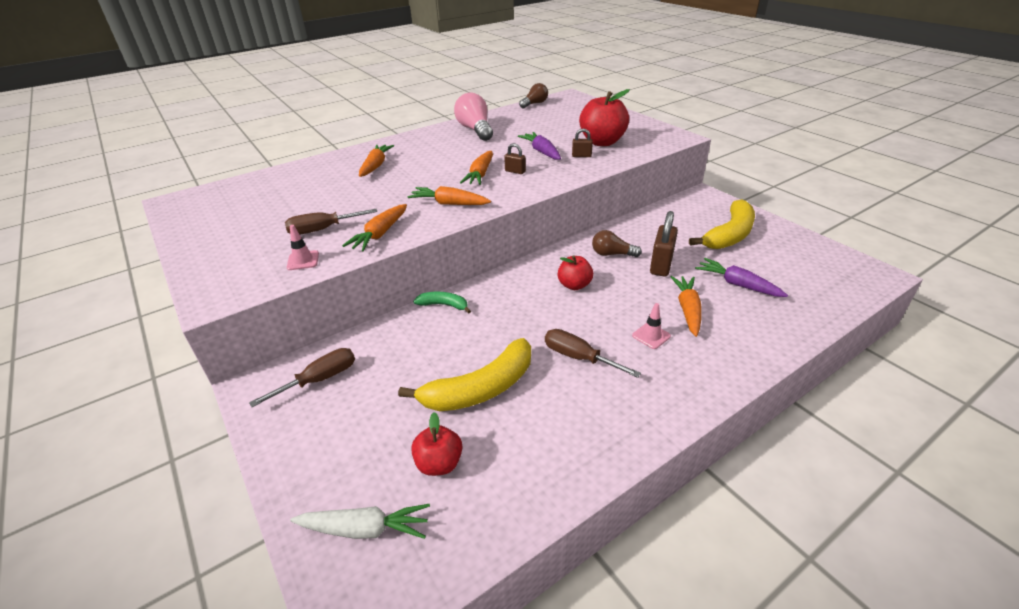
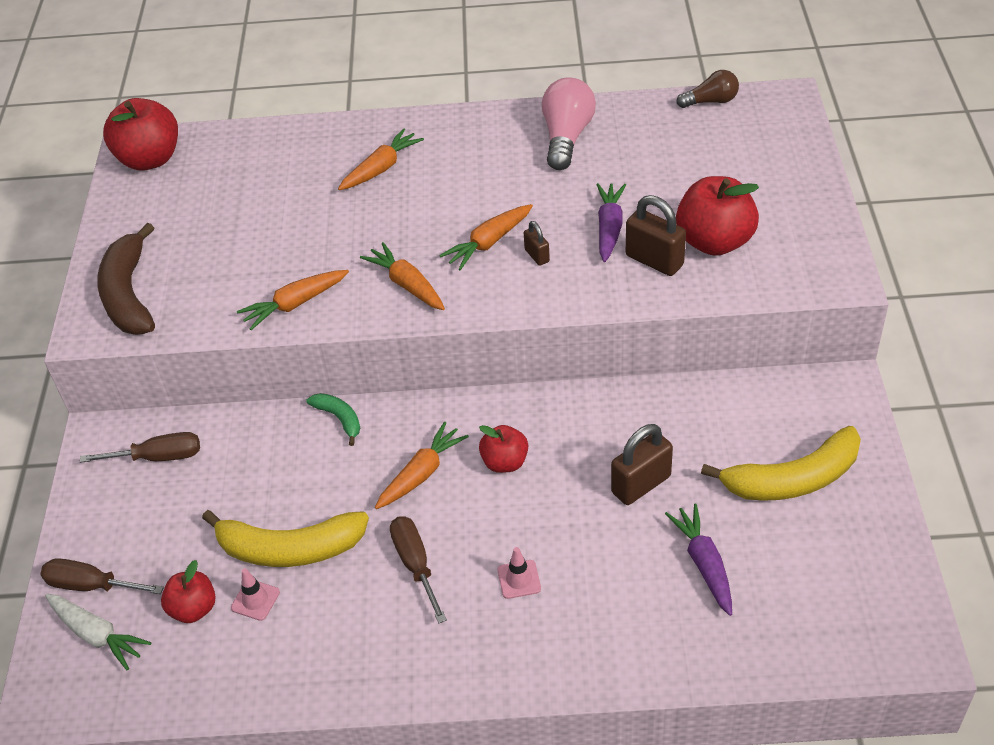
camera: 35 degrees right, 10 degrees up
(194, 203) = (150, 159): none -> red apple
(235, 269) = (129, 294): none -> brown banana
(303, 260) = (195, 311): pink traffic cone -> pink traffic cone (255, 600)
(322, 229) = (245, 268): brown screwdriver -> brown screwdriver (91, 585)
(581, 156) = (654, 260): brown padlock -> brown padlock, size x1.86
(612, 254) = (598, 435): brown light bulb -> none
(687, 310) = (599, 567): orange carrot -> orange carrot (421, 473)

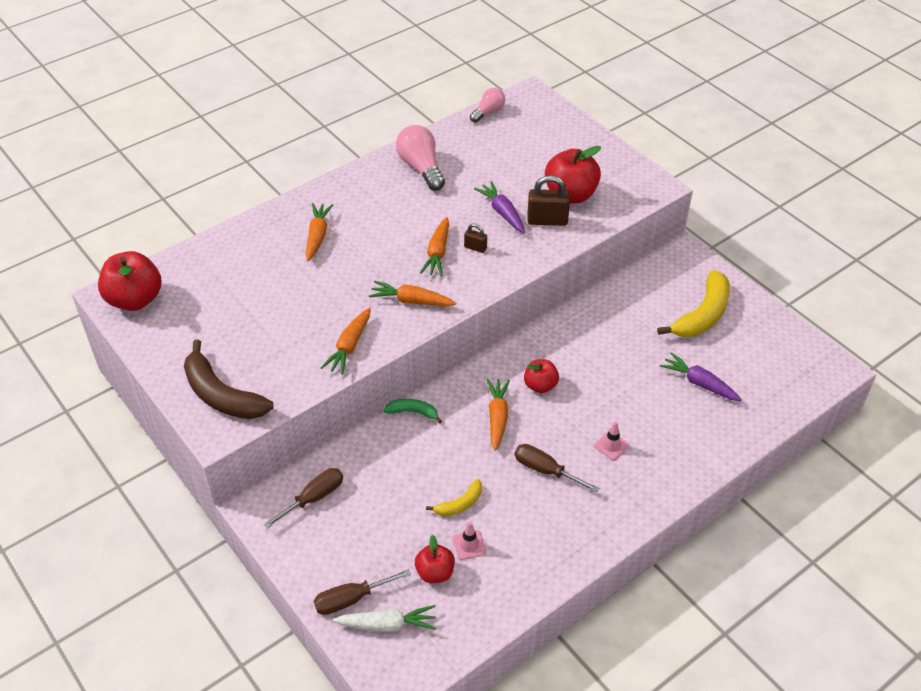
camera: 40 degrees left, 0 degrees up
(289, 548) = (459, 504): yellow banana -> yellow banana, size x0.51
(641, 484) = (627, 358): brown padlock -> none
(711, 101) = (488, 112): brown light bulb -> pink light bulb

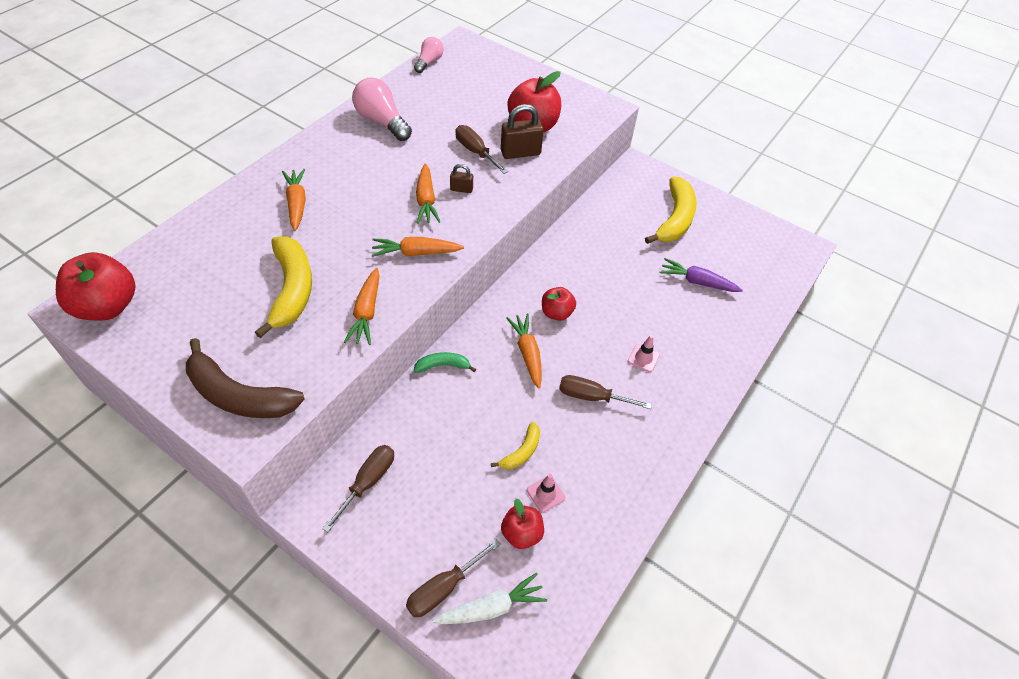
camera: 20 degrees left, 5 degrees up
(290, 314) = (291, 290): none -> yellow banana
(502, 212) = (475, 152): purple carrot -> brown screwdriver

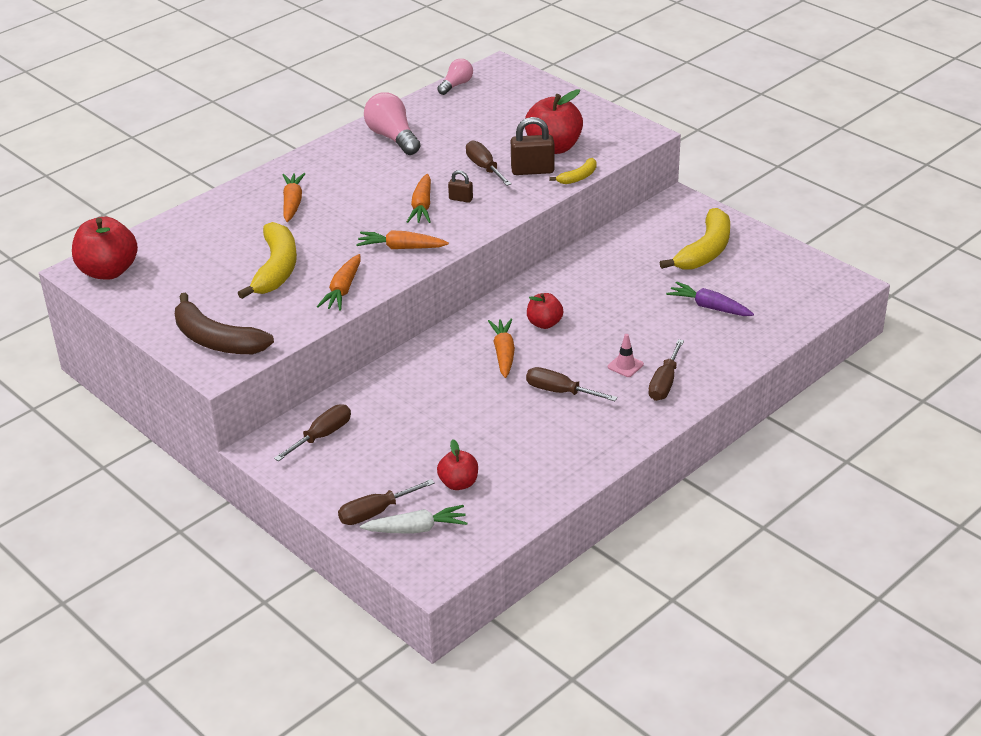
camera: 15 degrees right, 15 degrees down
(443, 366) = (414, 357): green banana -> none
(521, 452) = (475, 427): yellow banana -> yellow banana (578, 177)
(545, 494) = (490, 458): pink traffic cone -> none
(684, 376) = (664, 383): none -> brown screwdriver

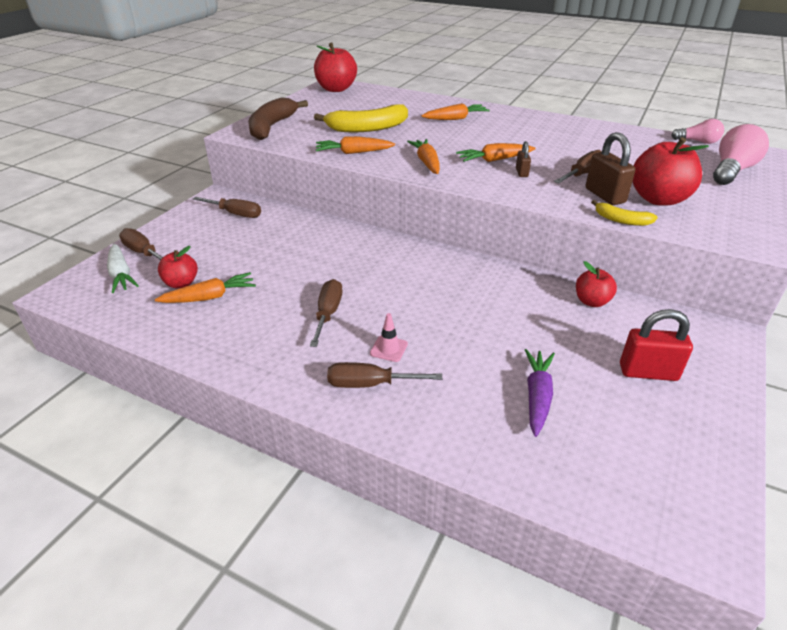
camera: 70 degrees right, 0 degrees up
(392, 137) = (583, 133): pink light bulb -> pink light bulb (731, 171)
(503, 353) = (373, 271): orange carrot -> orange carrot (210, 297)
(544, 323) = (431, 284): red apple -> red apple (591, 301)
(704, 251) = (648, 372): yellow banana -> red padlock

